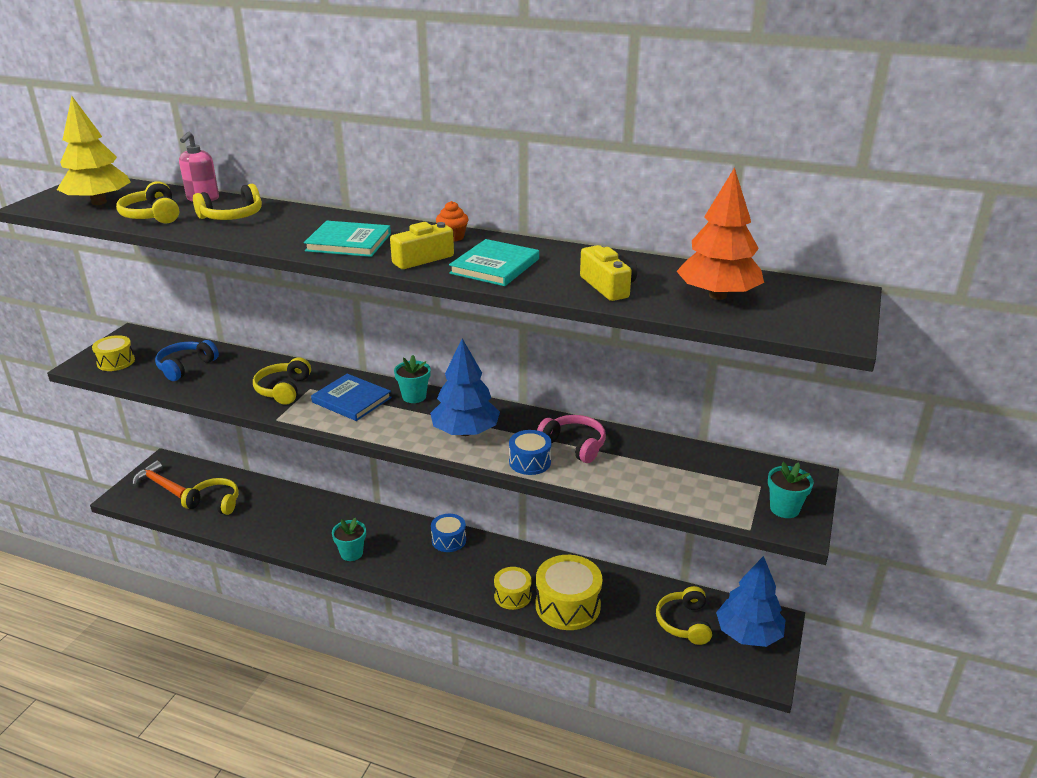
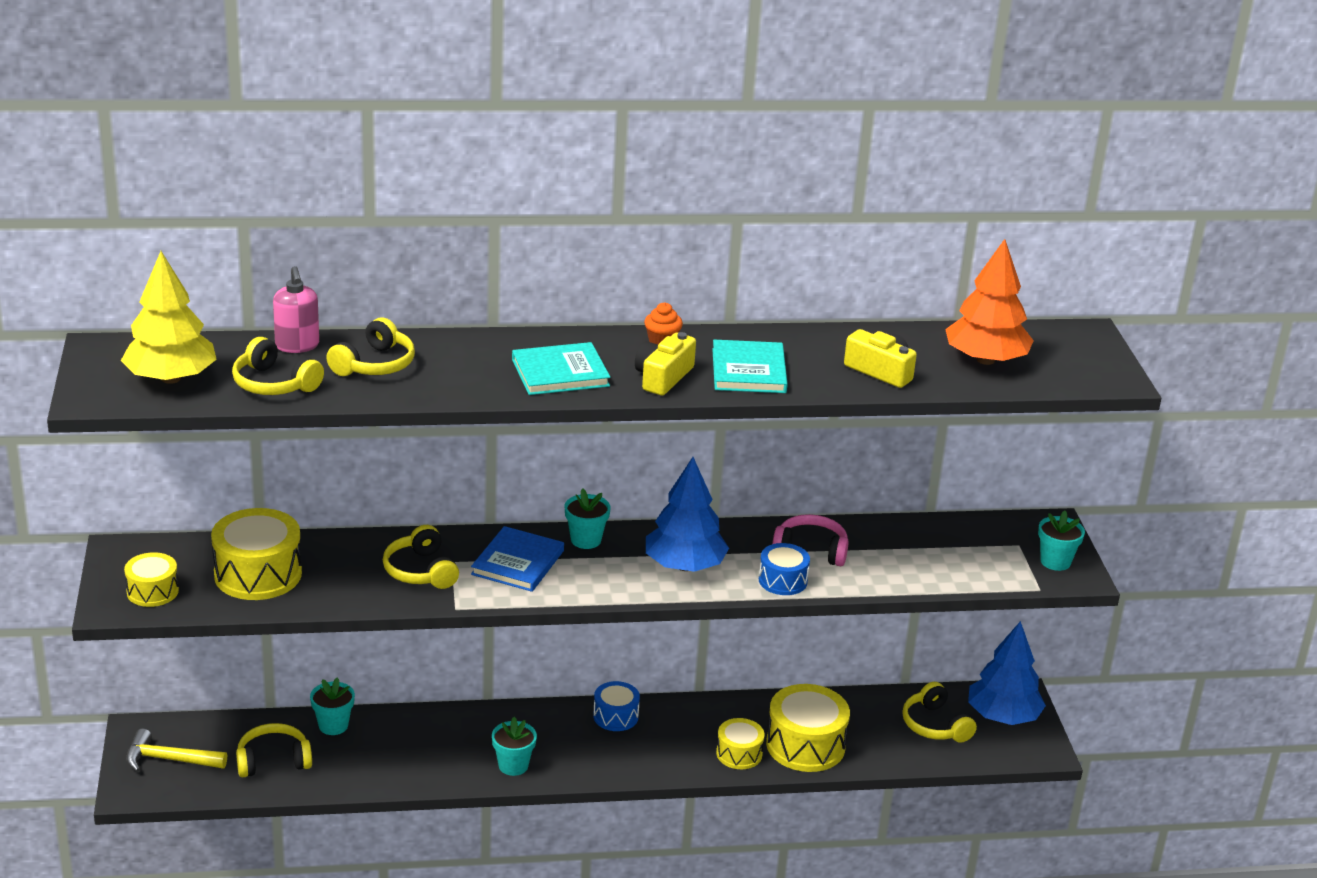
camera: 30 degrees left, 0 degrees up
(161, 484) = (169, 759): orange hammer -> yellow hammer
(185, 367) = (258, 574): blue headphones -> yellow drum
(269, 492) = (333, 725): none -> turquoise flower pot
(351, 400) = (518, 562): blue book -> blue book turned 75 degrees counterclockwise

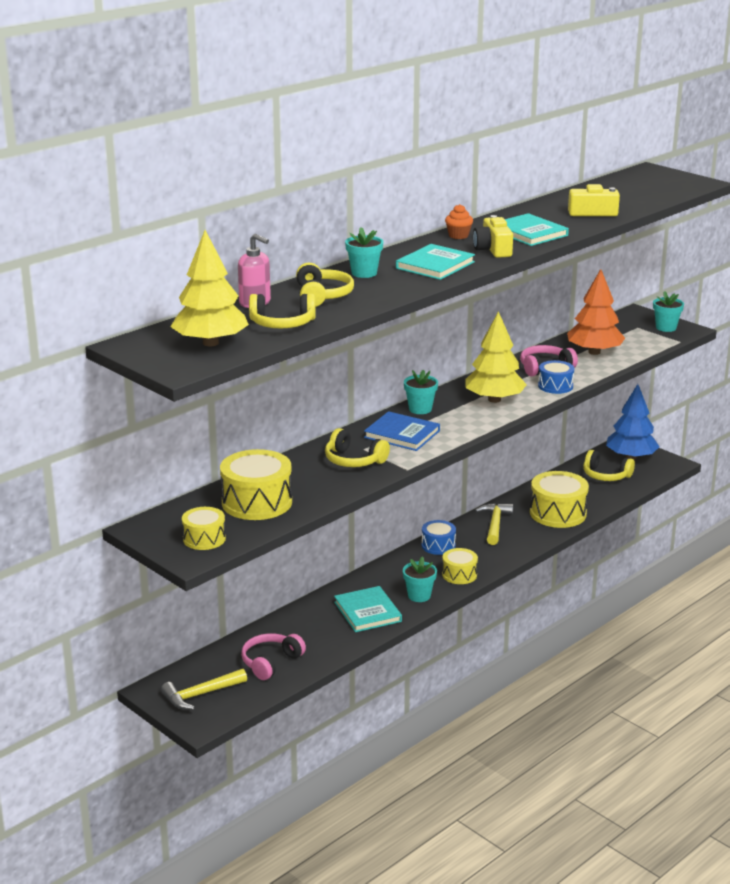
camera: 35 degrees left, 5 degrees down
(273, 761) = (270, 662): yellow headphones -> pink headphones
(333, 725) = (279, 627): turquoise flower pot -> turquoise flower pot (364, 273)
(437, 755) = (367, 612): none -> turquoise book
(518, 562) = (402, 434): blue book -> blue book turned 45 degrees counterclockwise
(685, 566) = (494, 399): blue tree -> yellow tree
(713, 722) = (495, 524): none -> yellow hammer
(739, 754) = (531, 533): yellow drum -> yellow drum (459, 574)
(985, 360) = (629, 193): orange tree -> orange tree (594, 352)

